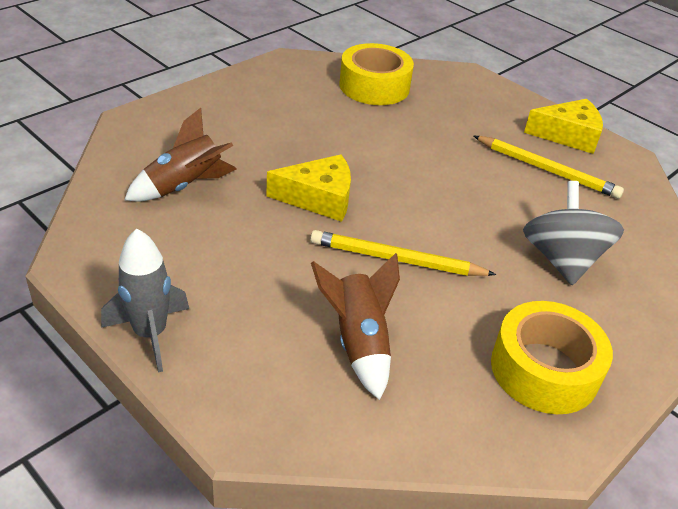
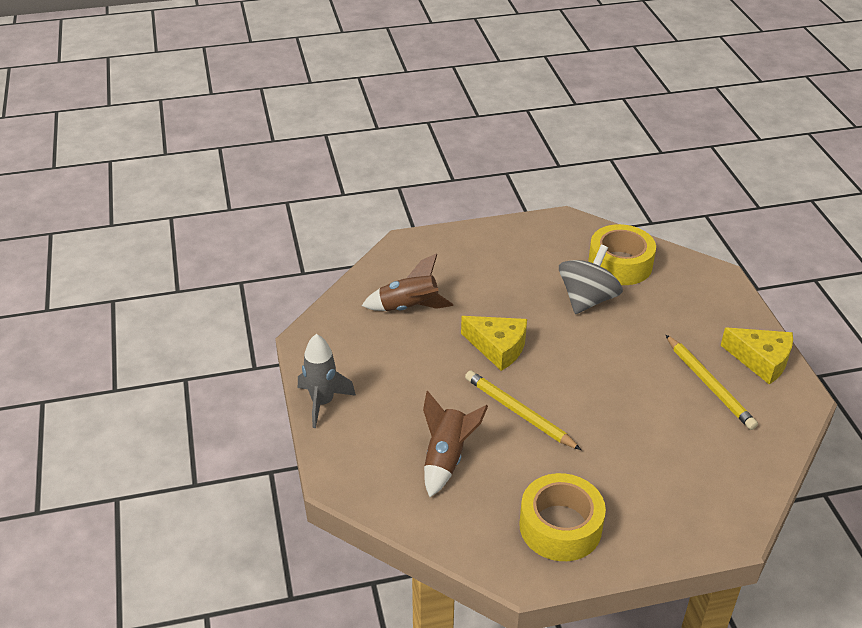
camera: 35 degrees right, 0 degrees up
(562, 259) = (649, 459): grey spinning top -> grey spinning top (587, 299)

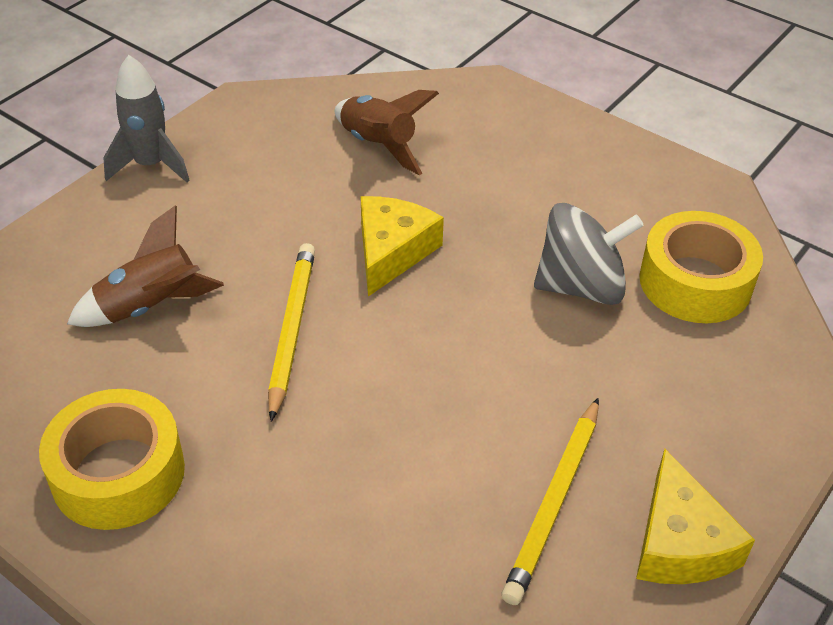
camera: 50 degrees right, 5 degrees up
(498, 347) = (392, 252): yellow cheese -> yellow cheese turned 150 degrees counterclockwise

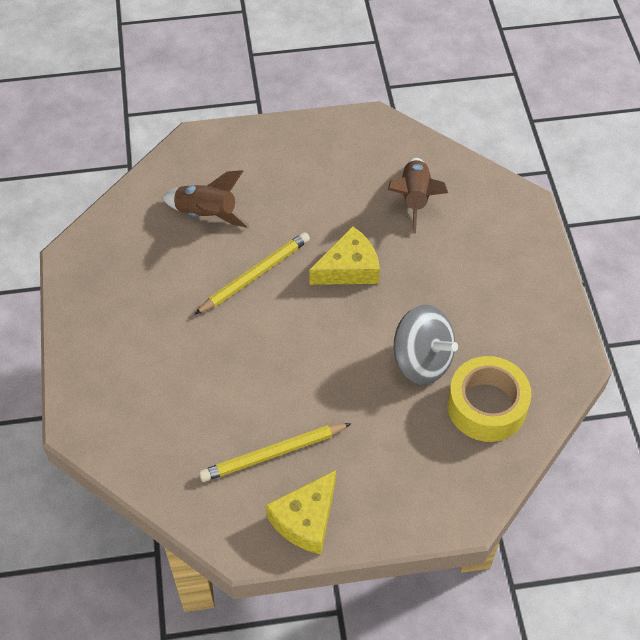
camera: 45 degrees right, 10 degrees up
(118, 473) = (113, 289): yellow tape -> none
(151, 165) = (287, 131): grey rocket -> none

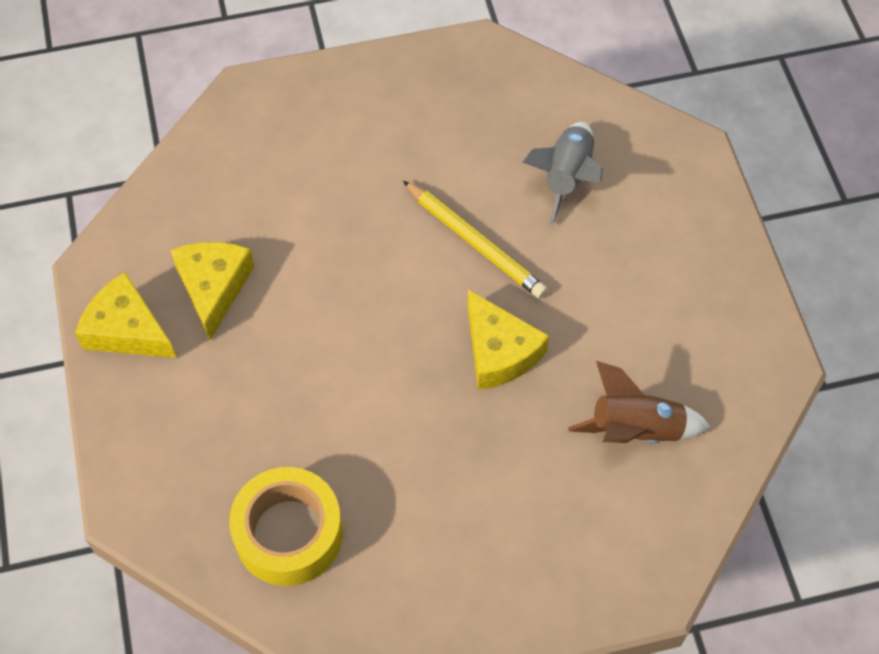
camera: 85 degrees right, 5 degrees up
(207, 214) = (566, 178): brown rocket -> grey rocket
(273, 454) = (213, 288): yellow pencil -> yellow cheese
(422, 361) = (356, 449): grey spinning top -> none

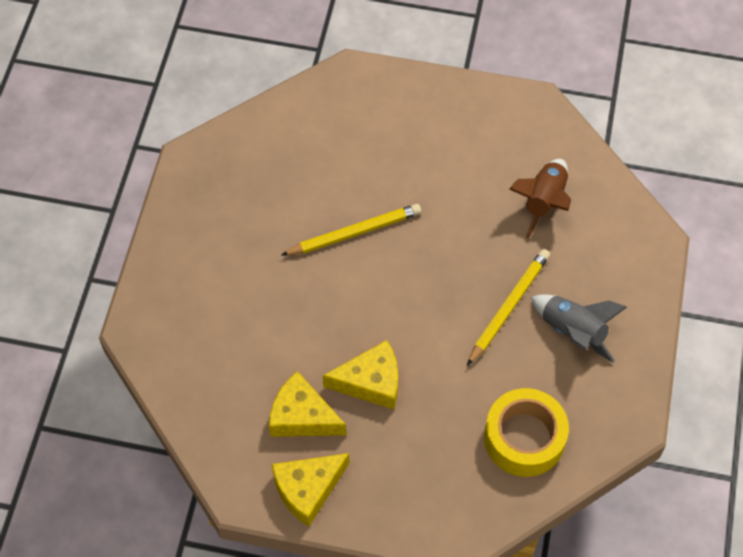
camera: 65 degrees left, 0 degrees up
(461, 447) = (508, 307): none -> yellow pencil
(499, 351) = (448, 254): yellow cheese -> yellow cheese (370, 382)
(566, 178) = (332, 155): grey rocket -> grey rocket (573, 332)

